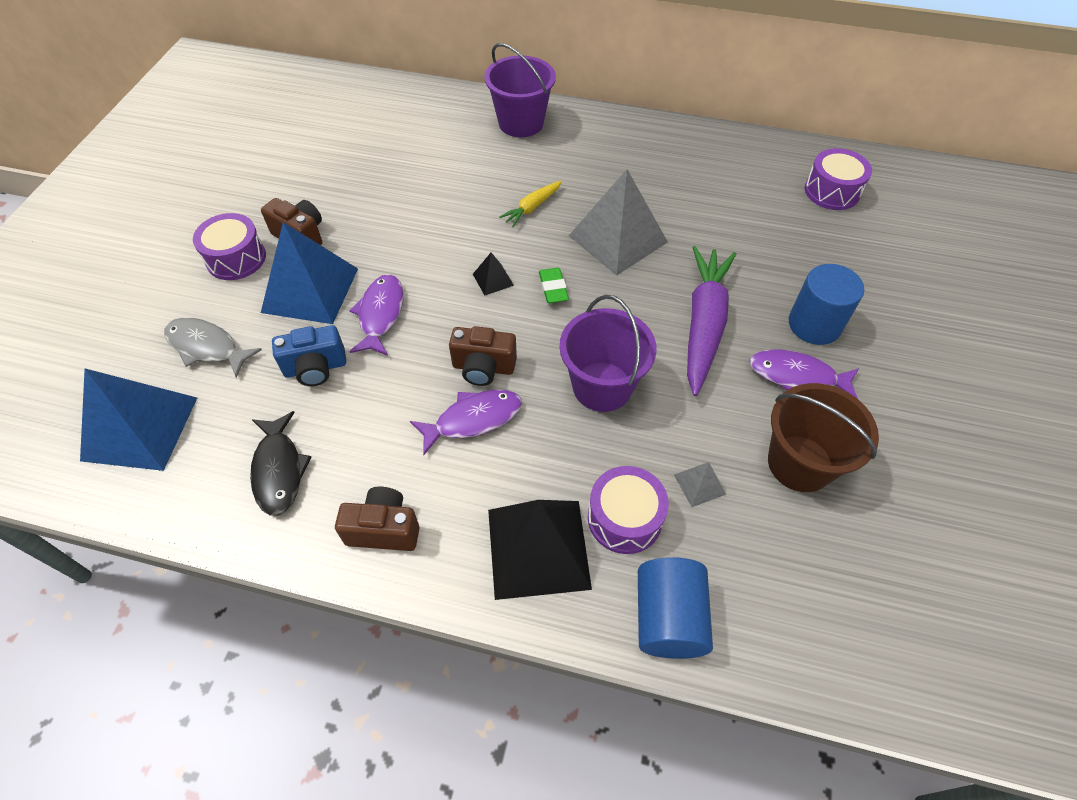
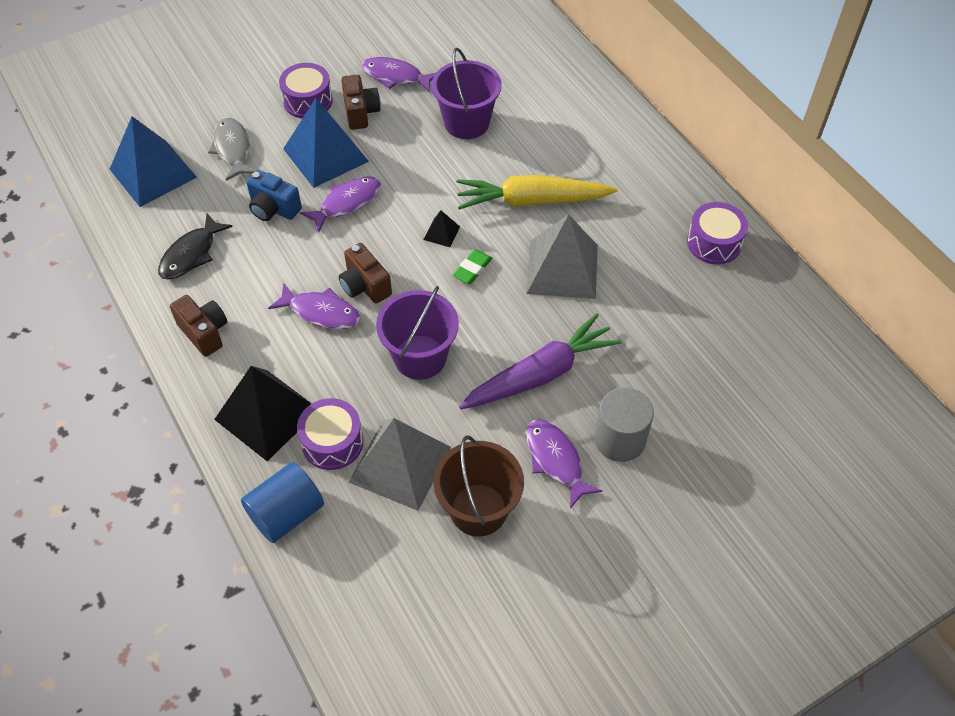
camera: 45 degrees right, 0 degrees up
(298, 190) = (395, 76): none -> purple fish
(521, 123) = (608, 128): purple bucket -> purple bucket (466, 123)
(532, 207) = (532, 201): yellow carrot -> yellow carrot, size x2.05
(699, 484) = (400, 464): grey pyramid -> grey pyramid, size x2.32
(814, 324) = (619, 439): blue cylinder -> grey cylinder
(832, 191) = (785, 361): purple drum -> purple drum (714, 243)

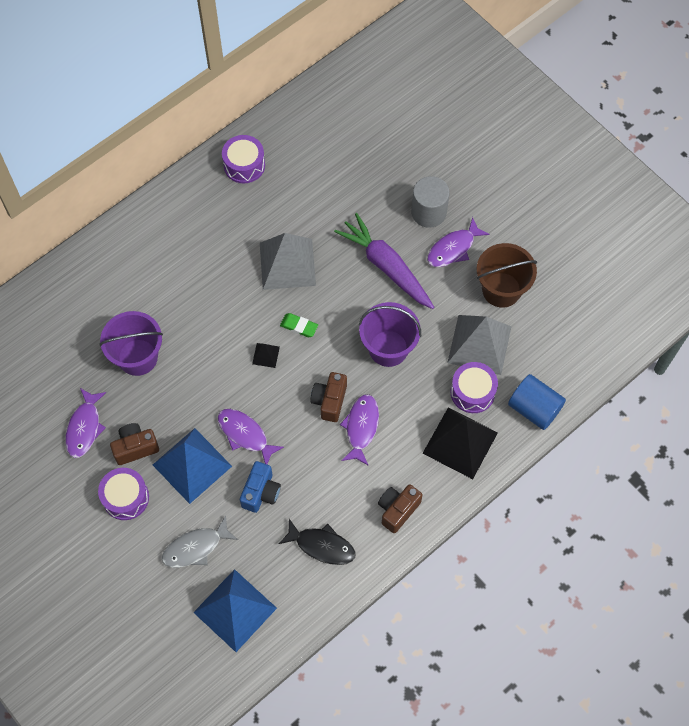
camera: 100 degrees left, 10 degrees up
(365, 286) = (329, 401): brown camera -> brown camera turned 150 degrees clockwise
(532, 201) = (221, 294): yellow carrot -> none

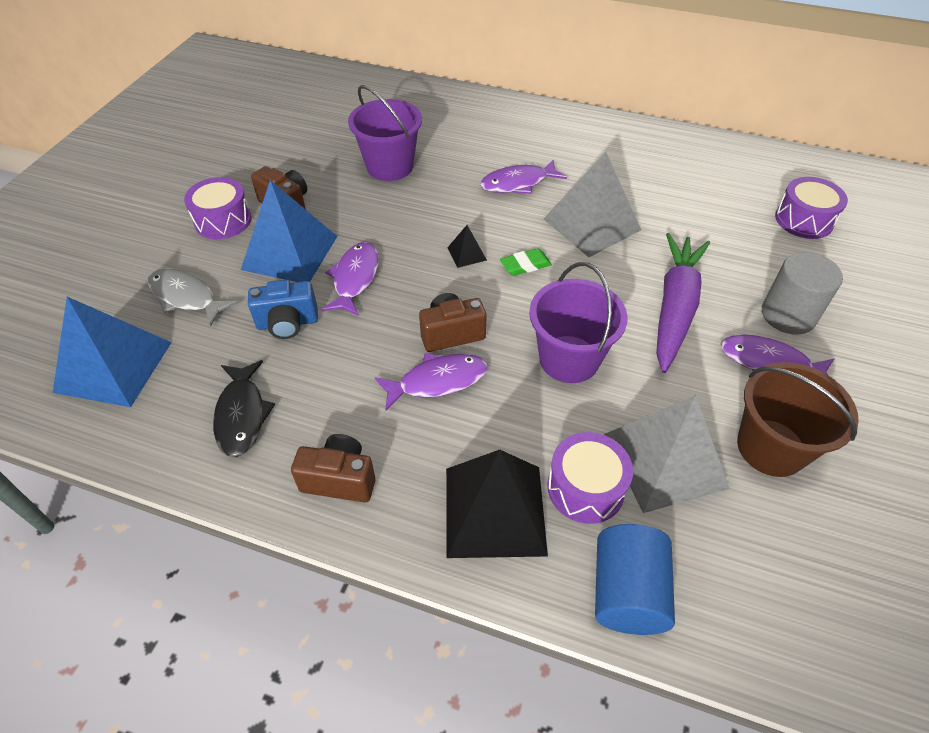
camera: 60 degrees right, 15 degrees down
(85, 427) = (287, 164): purple fish -> purple fish (518, 183)
(244, 165) = (667, 149): purple drum -> purple drum (804, 220)
(299, 326) = (525, 265): green eraser -> green eraser turned 75 degrees clockwise

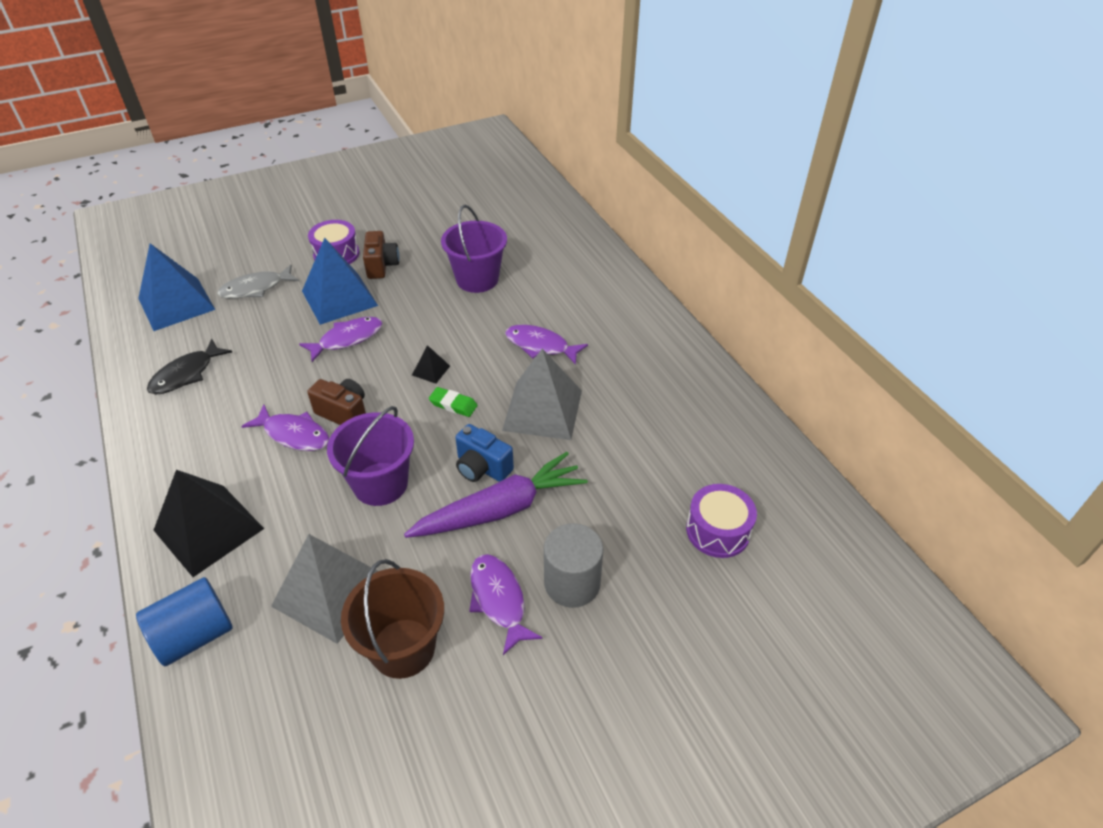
camera: 45 degrees right, 5 degrees down
(186, 297) = (256, 288): grey fish -> grey fish turned 105 degrees counterclockwise
(287, 323) = (277, 340): blue camera -> blue camera (482, 468)
(339, 479) = (174, 445): brown camera -> none
(585, 488) = (267, 563): purple drum -> none

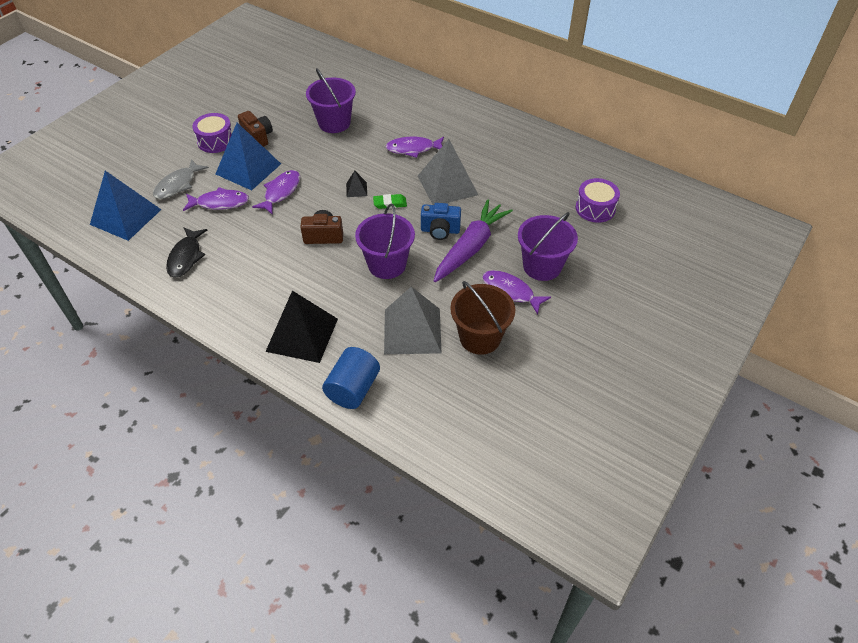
camera: 30 degrees left, 5 degrees up
(294, 434) = (303, 261): purple fish -> purple fish (220, 203)
(572, 583) = (542, 266): grey cylinder -> purple bucket

